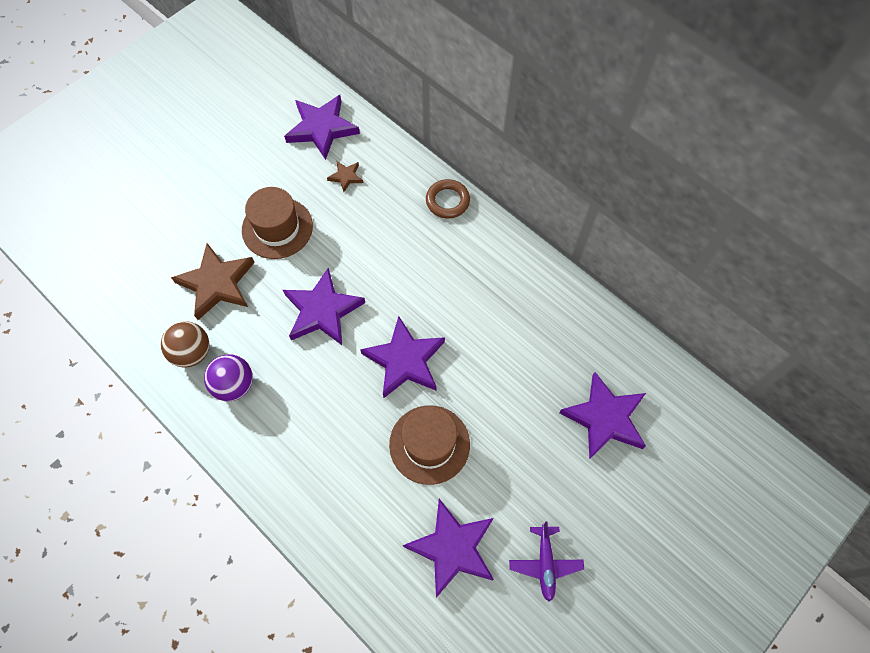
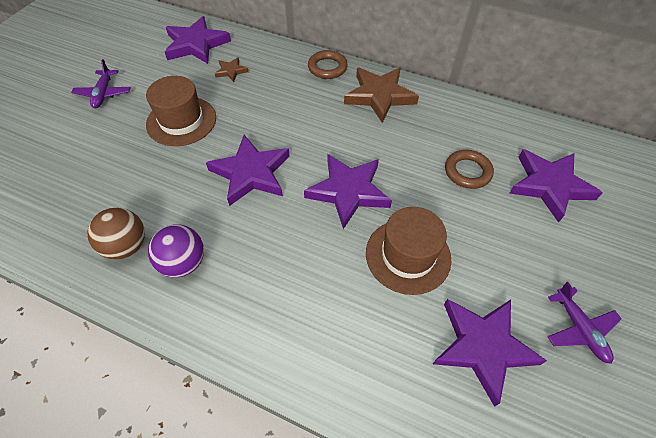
camera: 20 degrees left, 10 degrees down
(213, 171) = (103, 94): none -> purple plane
(217, 283) = (135, 179): brown star -> brown star (379, 96)
(531, 376) = (467, 172): none -> brown ring

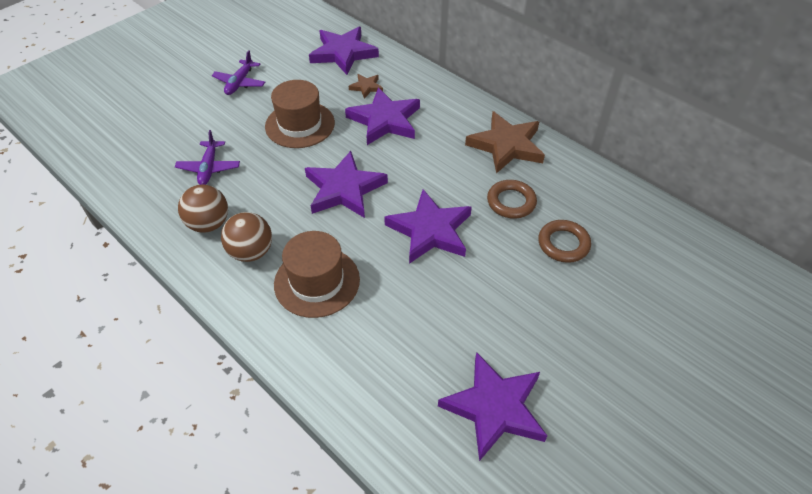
camera: 20 degrees right, 5 degrees down
(183, 263) = (251, 252): purple ball -> brown ball
(327, 68) = (465, 105): brown ring -> brown ring (511, 202)
(408, 255) = (461, 305): brown hat -> brown hat (317, 282)
(549, 185) = (648, 281): purple star -> purple star (385, 120)
(579, 329) = (603, 424): purple plane -> purple plane (209, 168)

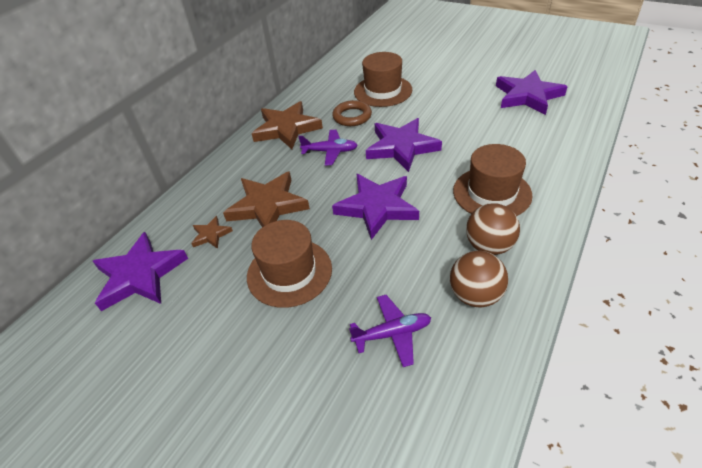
camera: 100 degrees left, 5 degrees down
(240, 83) = (210, 372): purple plane -> purple plane (330, 151)
(385, 120) = (267, 206): purple star -> brown star
(563, 244) = (383, 91): brown ring -> brown hat

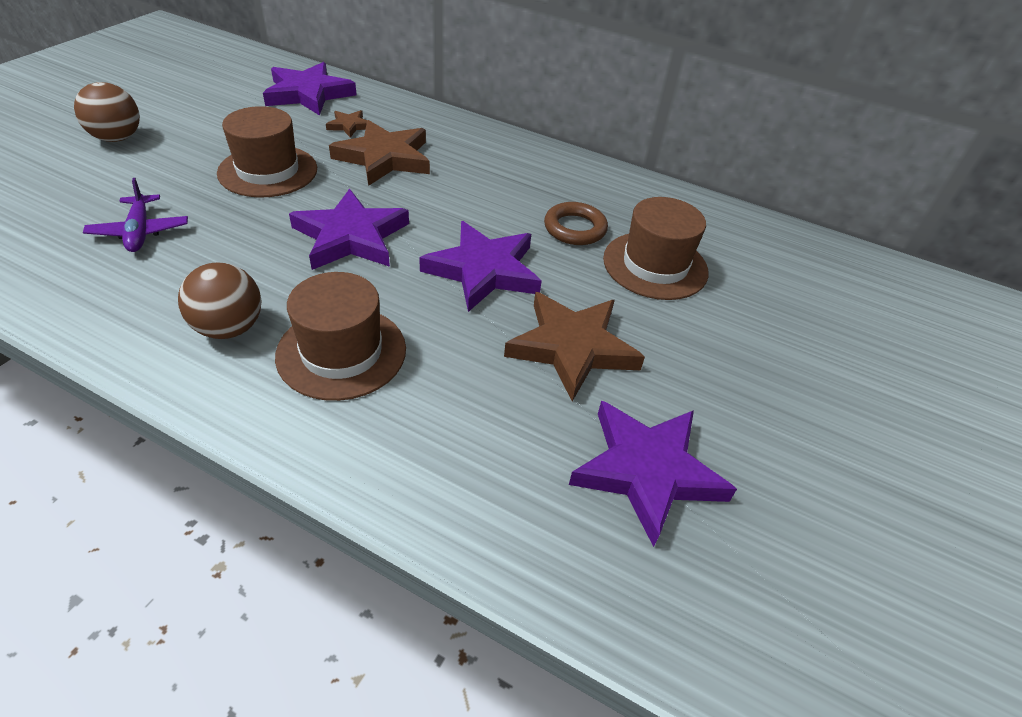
camera: 80 degrees right, 0 degrees up
(287, 129) = (546, 172): brown star -> brown star (572, 347)
(330, 151) = (485, 205): purple plane -> none
(475, 295) = (152, 300): brown ball -> brown ball (117, 138)

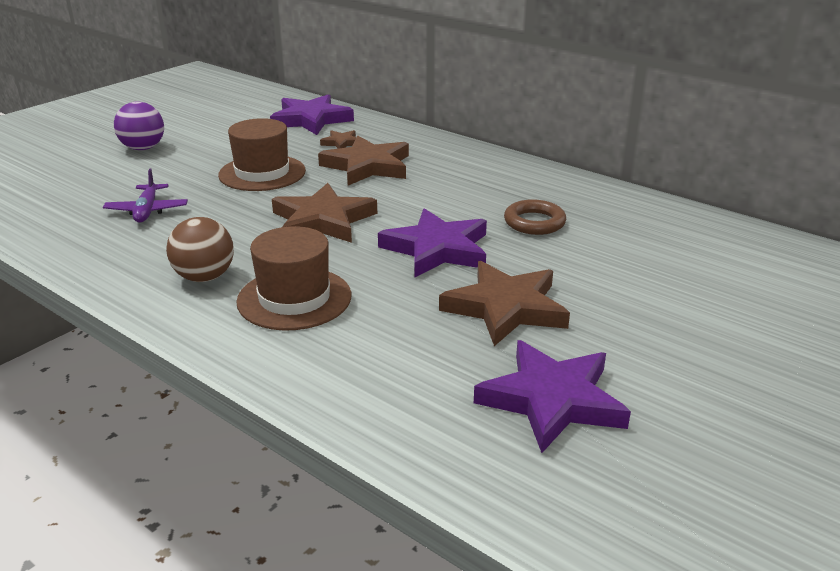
camera: 15 degrees right, 15 degrees down
(117, 138) = (143, 148): brown ball -> purple ball
(351, 237) = (323, 221): purple star -> brown star
(655, 265) = (607, 253): brown hat -> none

